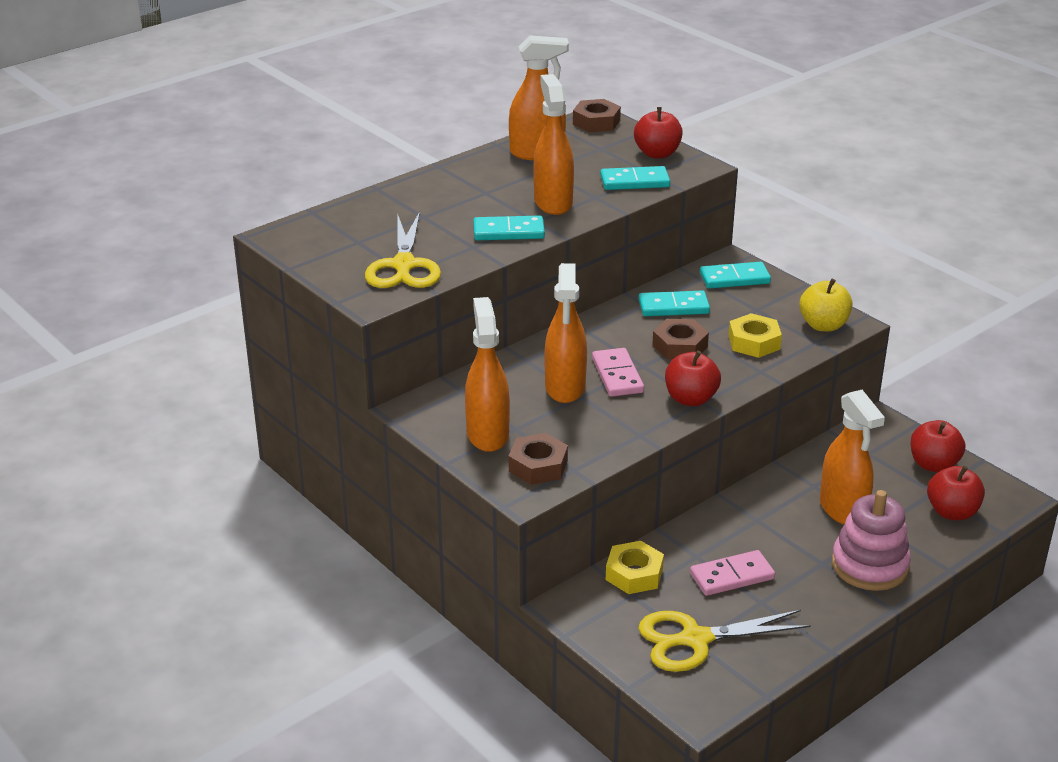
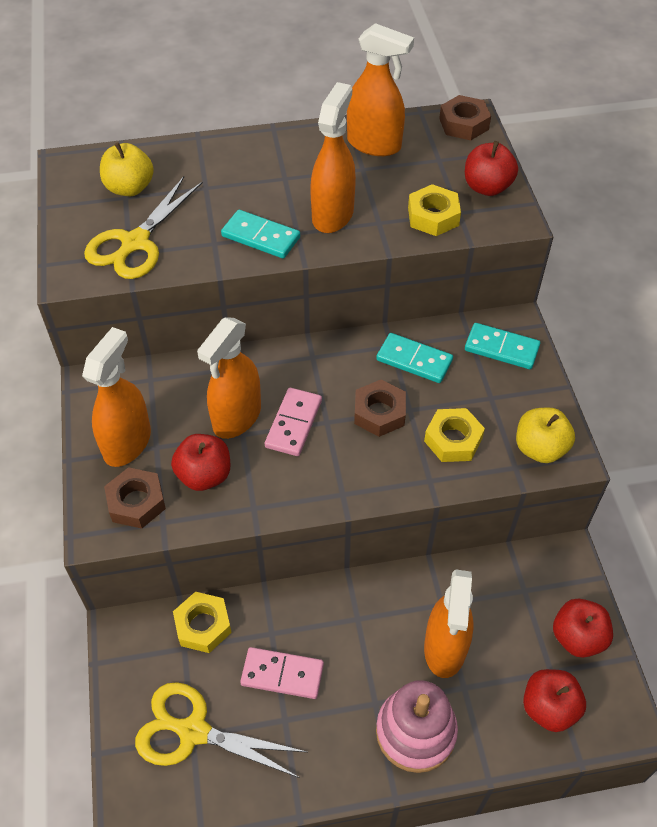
camera: 30 degrees right, 20 degrees up
(355, 235) = (130, 188): none -> yellow apple
(634, 181) = (433, 216): turquoise domino -> yellow nut
(690, 399) = (334, 485): red apple -> red apple (204, 475)

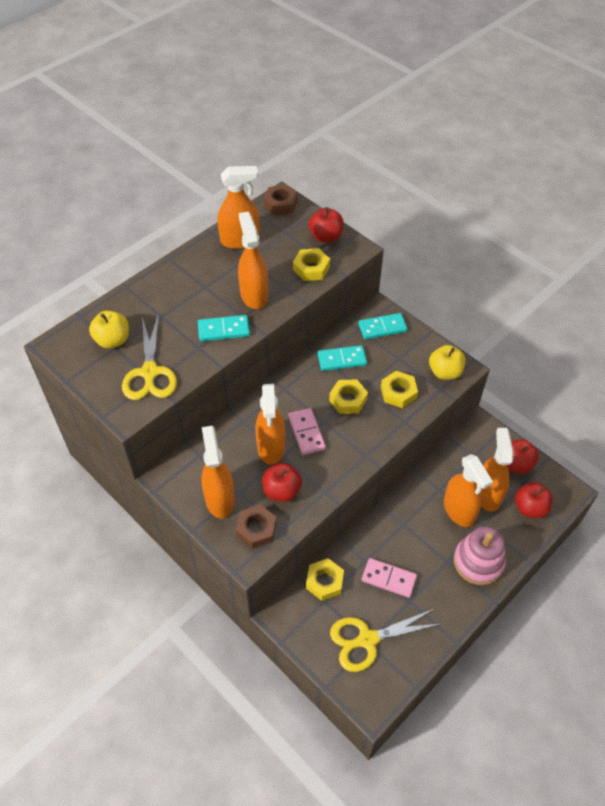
camera: 35 degrees left, 0 degrees up
(282, 674) = (389, 578): pink domino -> pink domino turned 45 degrees clockwise
(379, 413) = (348, 400): brown nut -> yellow nut
(503, 652) = (488, 494): none -> orange spray bottle

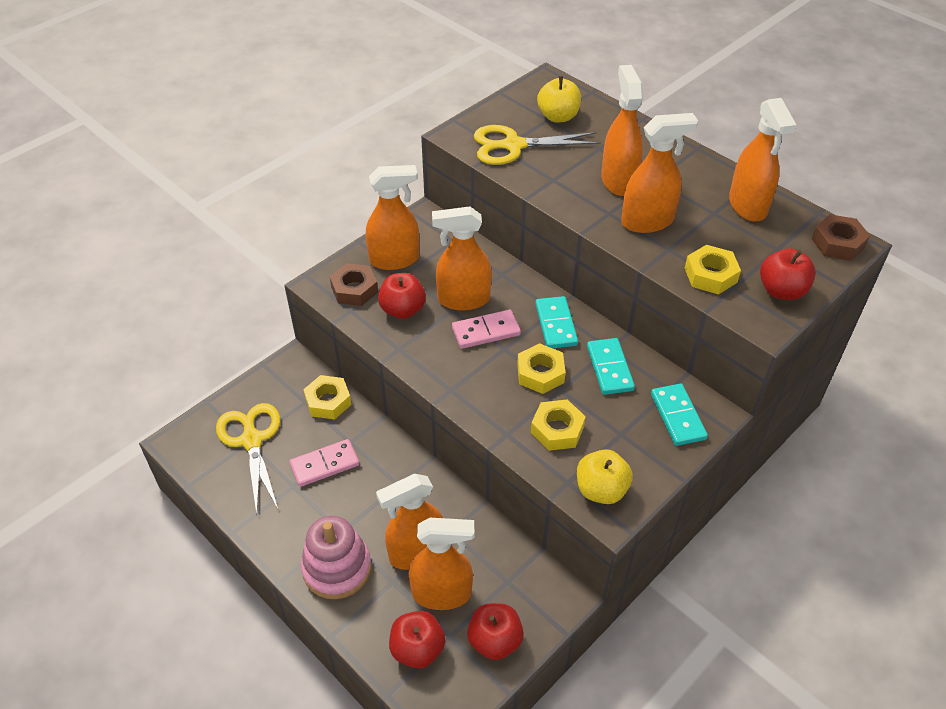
camera: 90 degrees right, 5 degrees down
(204, 308) = (618, 180): none -> orange spray bottle
(224, 330) = (584, 198): turquoise domino -> turquoise domino (555, 324)
(389, 578) = (325, 465): pink domino -> pink domino turned 45 degrees clockwise

